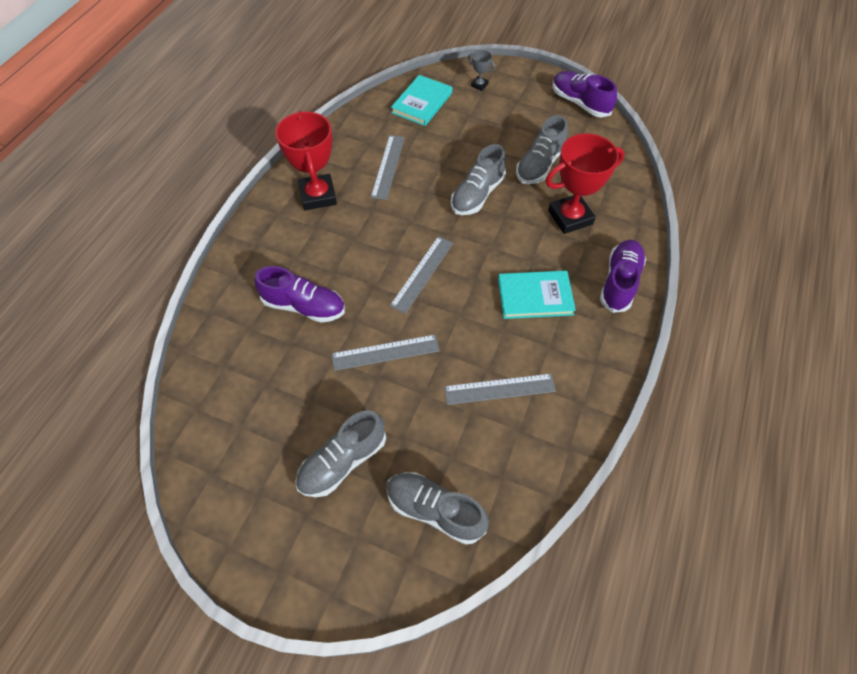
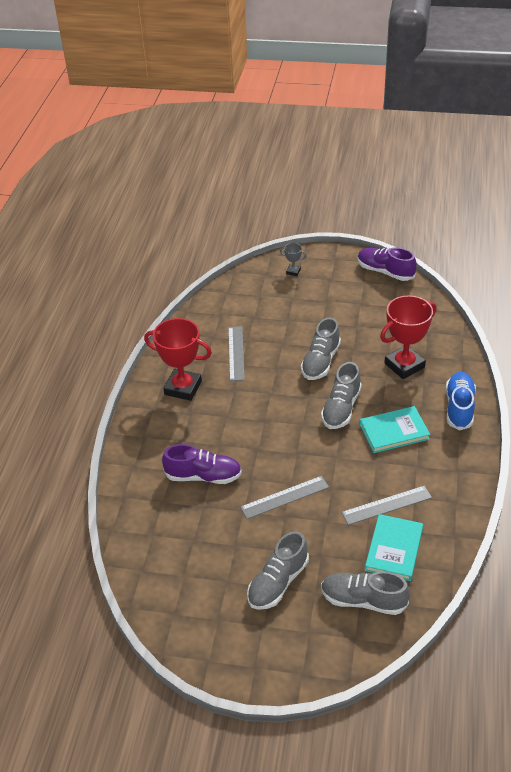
camera: 10 degrees left, 15 degrees down
(318, 196) = (183, 388): red trophy -> red trophy turned 45 degrees counterclockwise
(422, 103) = (247, 295): turquoise book -> turquoise book (394, 549)
(422, 273) = (294, 432): grey ruler -> none
(539, 165) = (366, 328): grey shoe -> grey shoe (341, 408)
(619, 282) = (459, 407): purple shoe -> blue shoe

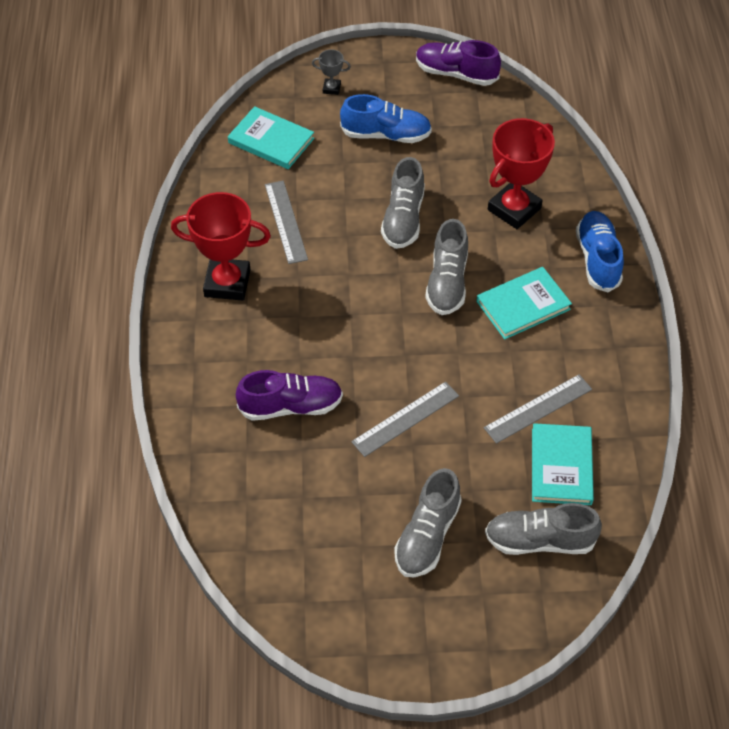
camera: 15 degrees left, 10 degrees up
(241, 300) = (271, 141): none -> turquoise book
(323, 305) = (386, 135): none -> blue shoe

